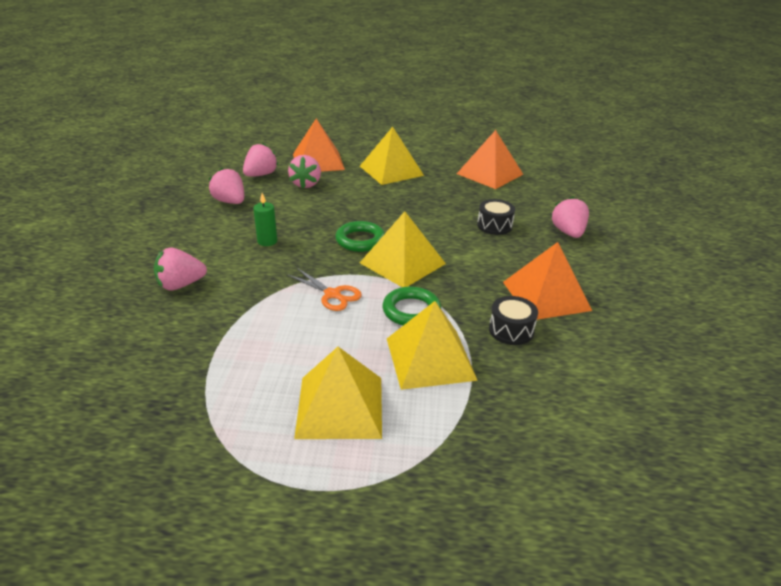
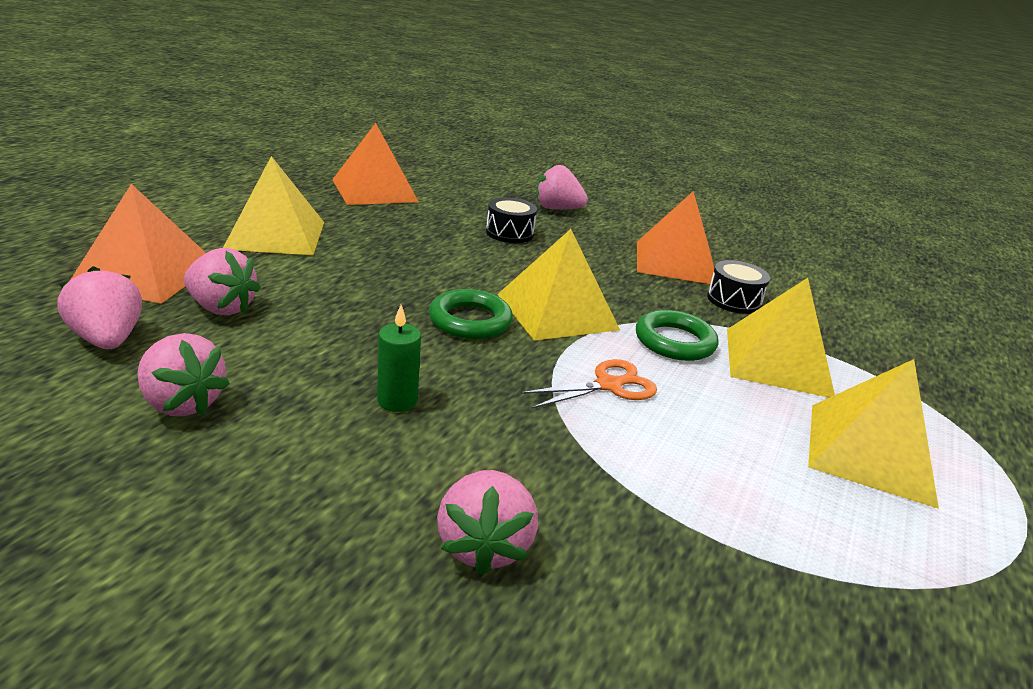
camera: 70 degrees left, 5 degrees down
(230, 202) = (182, 403): pink strawberry -> pink strawberry turned 120 degrees counterclockwise

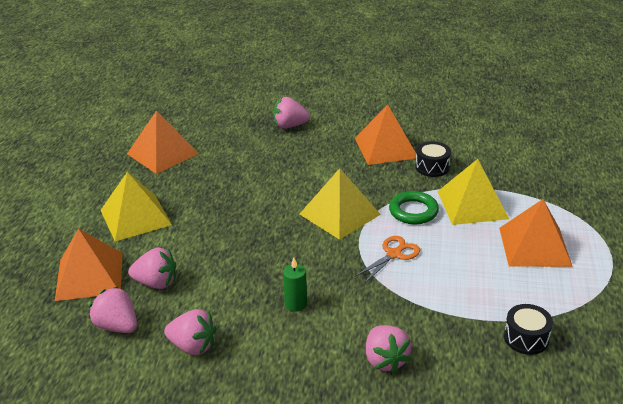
camera: 15 degrees left, 5 degrees up
(470, 320) = (297, 239): green ring -> none
(509, 233) = (274, 160): black drum -> black drum (526, 338)
(870, 452) = (534, 246): yellow pyramid -> orange pyramid

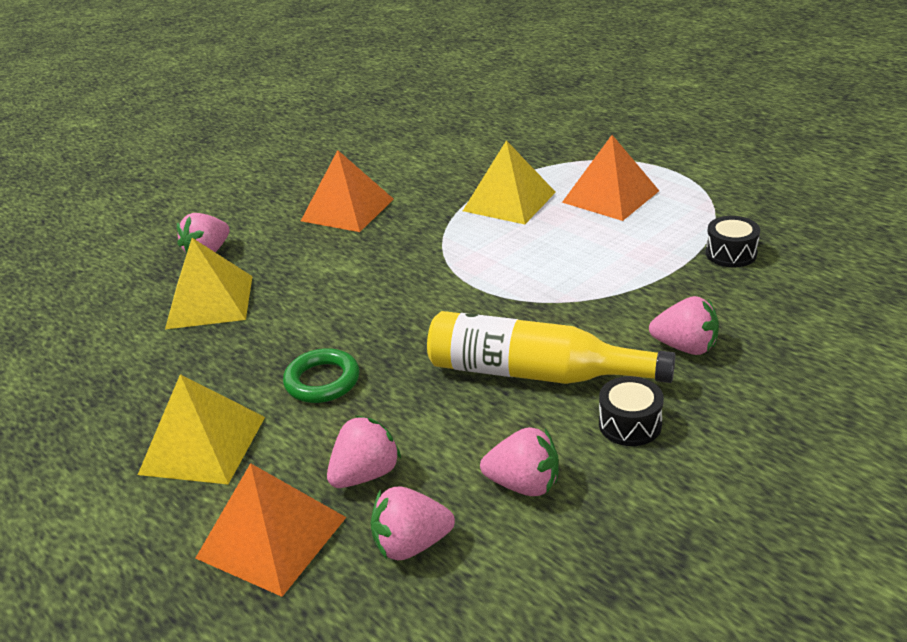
camera: 50 degrees left, 0 degrees up
(163, 153) = (101, 370): orange pyramid -> none
(193, 346) = (524, 484): pink strawberry -> pink strawberry turned 45 degrees clockwise
(296, 304) = (534, 373): green candle -> yellow bottle
(339, 214) = (418, 283): yellow pyramid -> yellow pyramid (210, 302)
(394, 254) = (528, 275): orange scissors -> none
(413, 211) = (475, 237): green ring -> green ring (322, 381)
(432, 167) = (420, 198): black drum -> black drum (630, 424)

